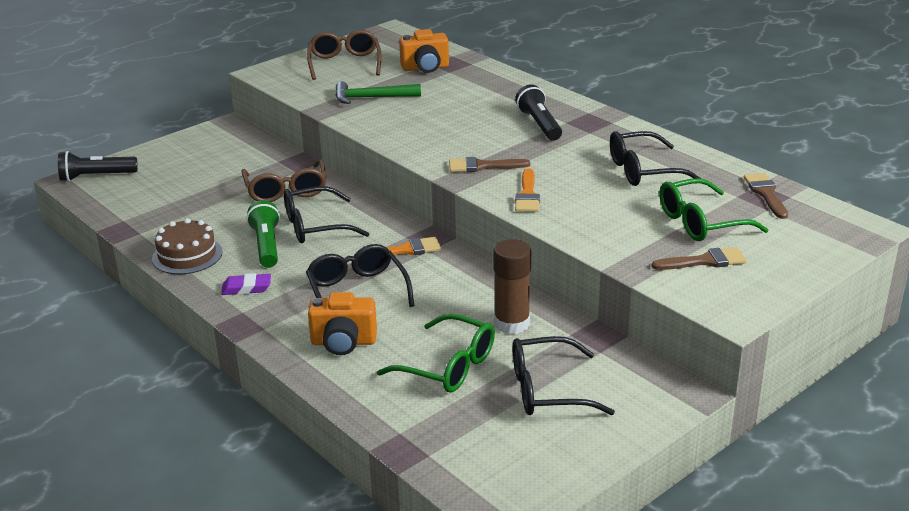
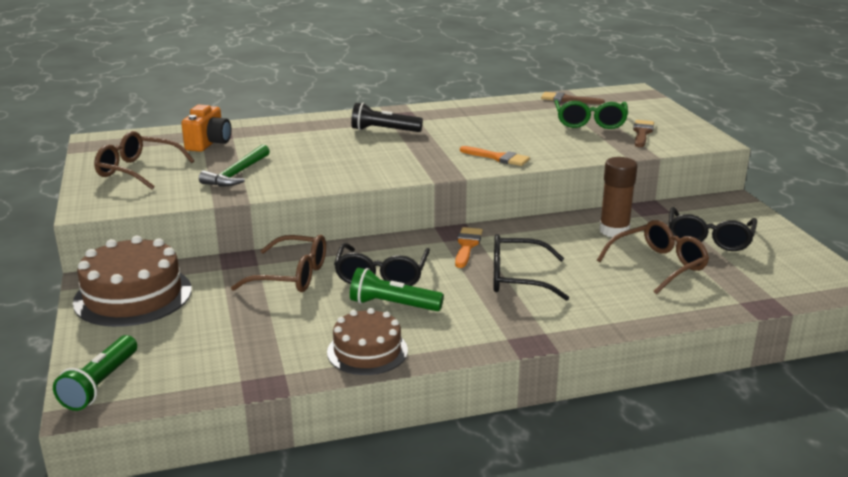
camera: 65 degrees left, 5 degrees down
(96, 176) = (100, 384): black flashlight -> green flashlight
(215, 145) = (133, 295): none -> brown cake
(246, 288) = (465, 329): purple eraser -> none
(343, 342) = (596, 300): orange camera -> none
(448, 366) = (658, 265): green glasses -> brown glasses
(482, 166) = (432, 161): brown brush -> none
(644, 170) = (500, 119): black glasses -> none

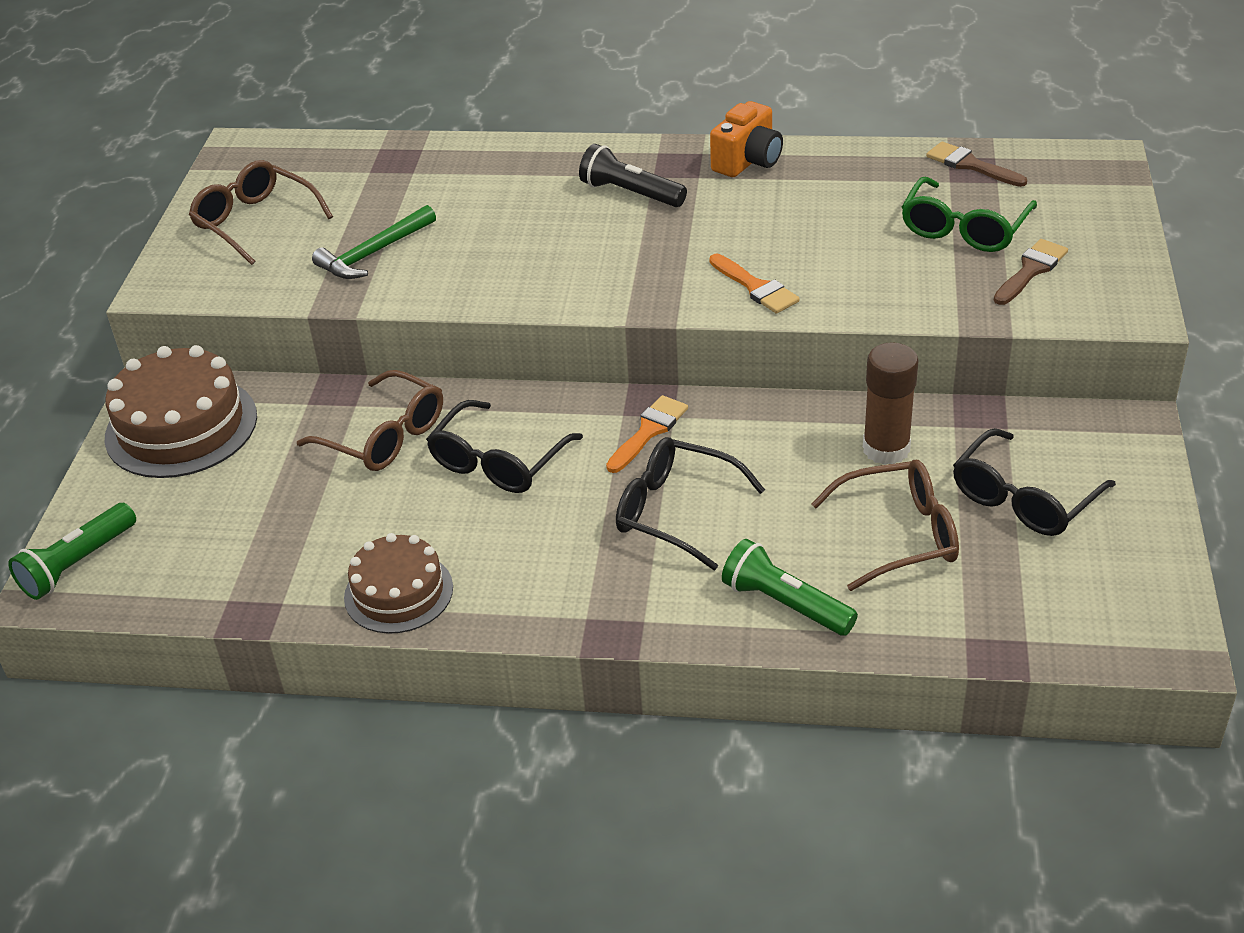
camera: 25 degrees right, 15 degrees up
(209, 143) = (374, 180): orange camera -> orange camera (748, 161)
(393, 305) = (479, 520): green flashlight -> green flashlight (785, 604)

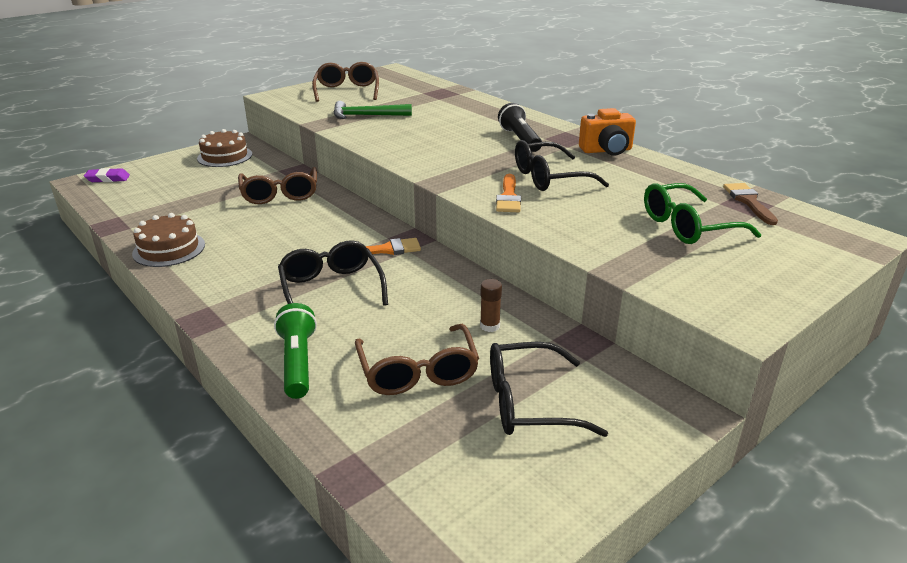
camera: 40 degrees right, 10 degrees down
(77, 564) = (108, 179): green flashlight -> purple eraser
(181, 427) = (225, 156): brown cake -> brown cake, size x0.64
(499, 461) = (301, 226): black glasses -> black glasses (550, 178)
(886, 449) = (490, 326): brown glue stick -> brown glue stick, size x0.53
(898, 535) = (418, 371): brown glasses -> brown glasses turned 45 degrees clockwise
(1031, 270) = (699, 264): brown brush -> none

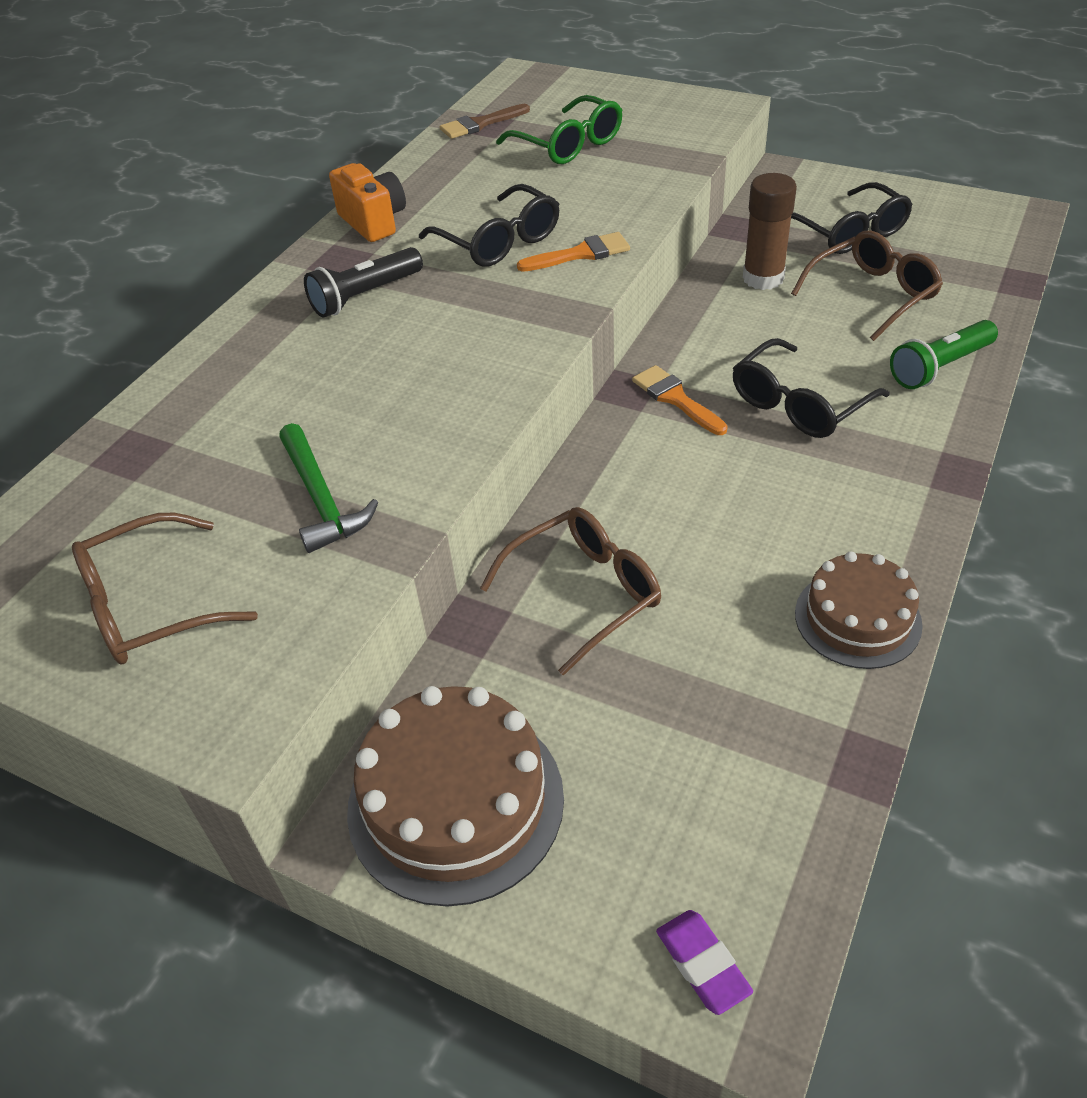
camera: 110 degrees left, 15 degrees up
(225, 156) = (455, 802): brown cake -> brown cake, size x1.56
(490, 326) = (763, 278): brown glue stick -> brown glue stick, size x1.89

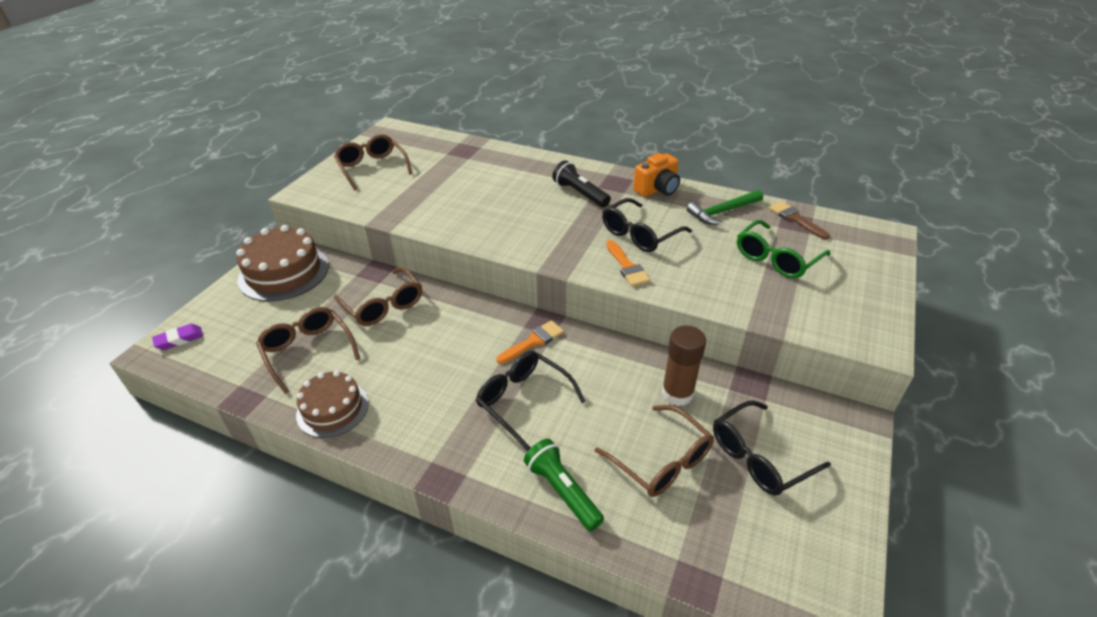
camera: 85 degrees right, 5 degrees down
(321, 499) = (421, 198): green hammer -> green hammer (722, 212)
(722, 687) = (308, 351): none -> brown glasses

